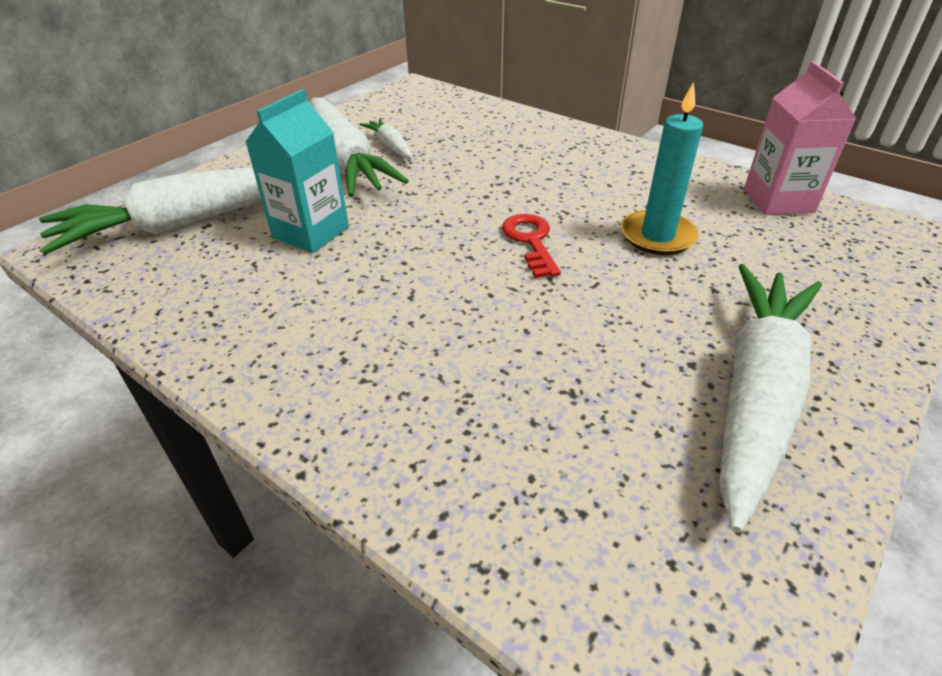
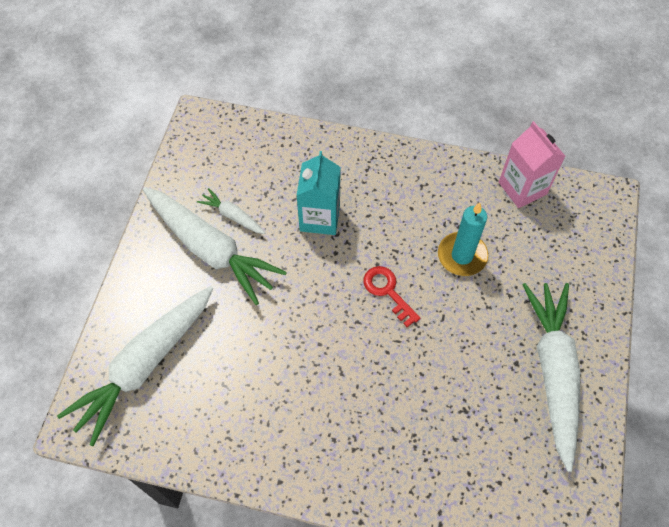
camera: 25 degrees left, 20 degrees up
(310, 232) = (240, 339): turquoise carton -> turquoise carton (320, 218)

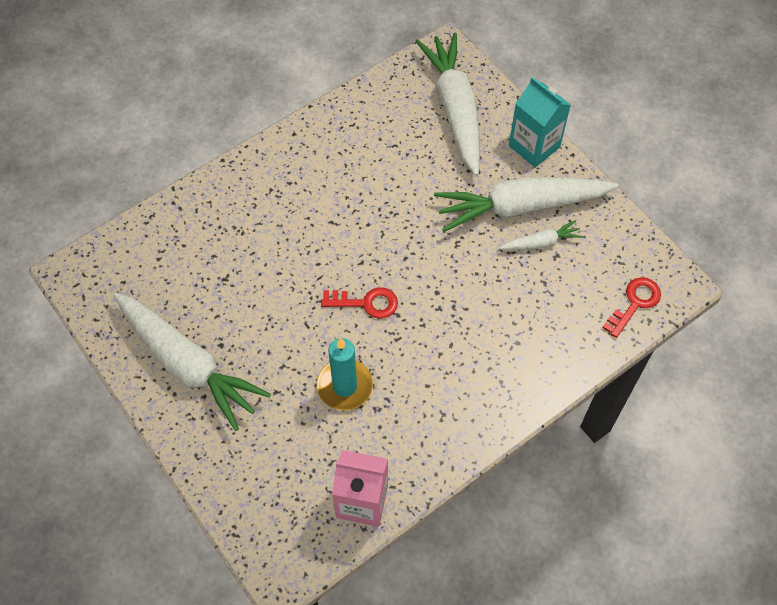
camera: 130 degrees right, 0 degrees up
(236, 133) = (634, 303): none -> red key
(320, 218) = (482, 305): turquoise carton -> turquoise carton (534, 146)

